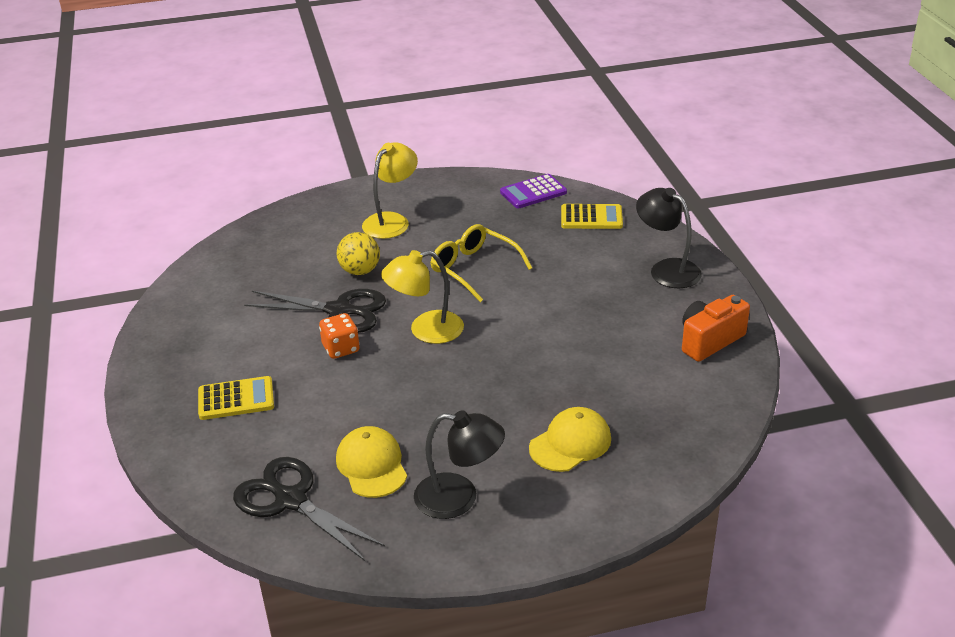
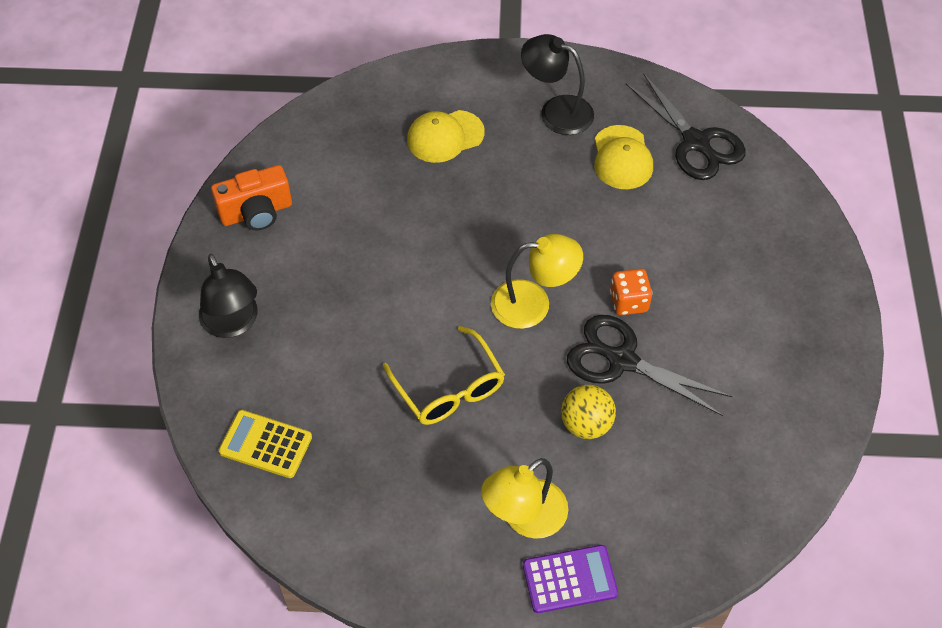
camera: 165 degrees left, 20 degrees up
(236, 399) = (742, 262): yellow calculator -> none
(533, 192) = (313, 525): purple calculator -> purple calculator (569, 579)

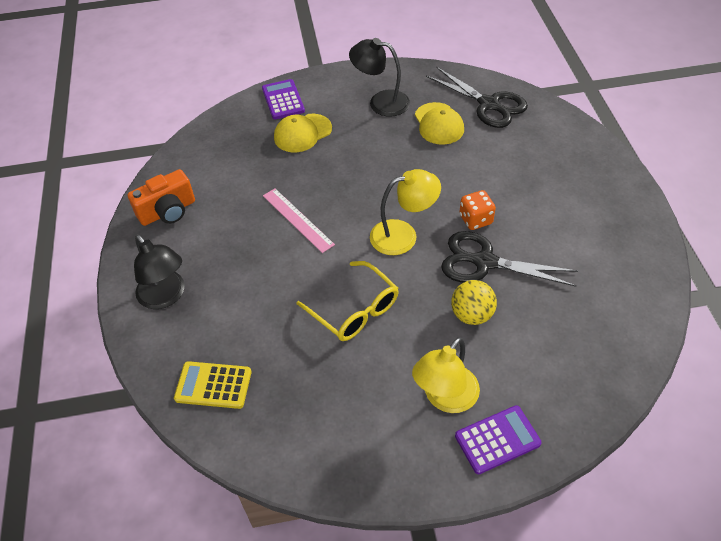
camera: 10 degrees left, 5 degrees down
(410, 256) = (297, 219): none -> pink ruler
(432, 82) = (283, 100): none -> purple calculator

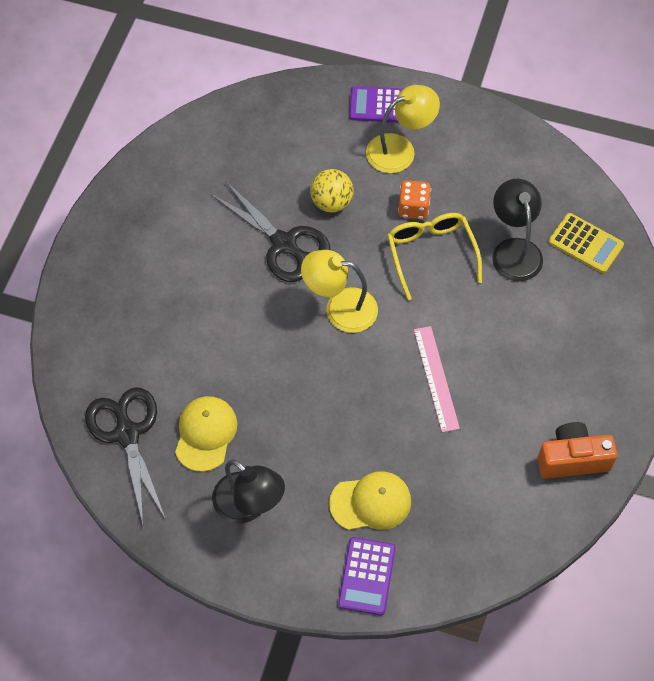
camera: 155 degrees left, 10 degrees up
(166, 296) = (603, 351): black lamp -> black lamp (514, 250)
(475, 219) = (258, 291): orange dice -> orange dice (413, 208)

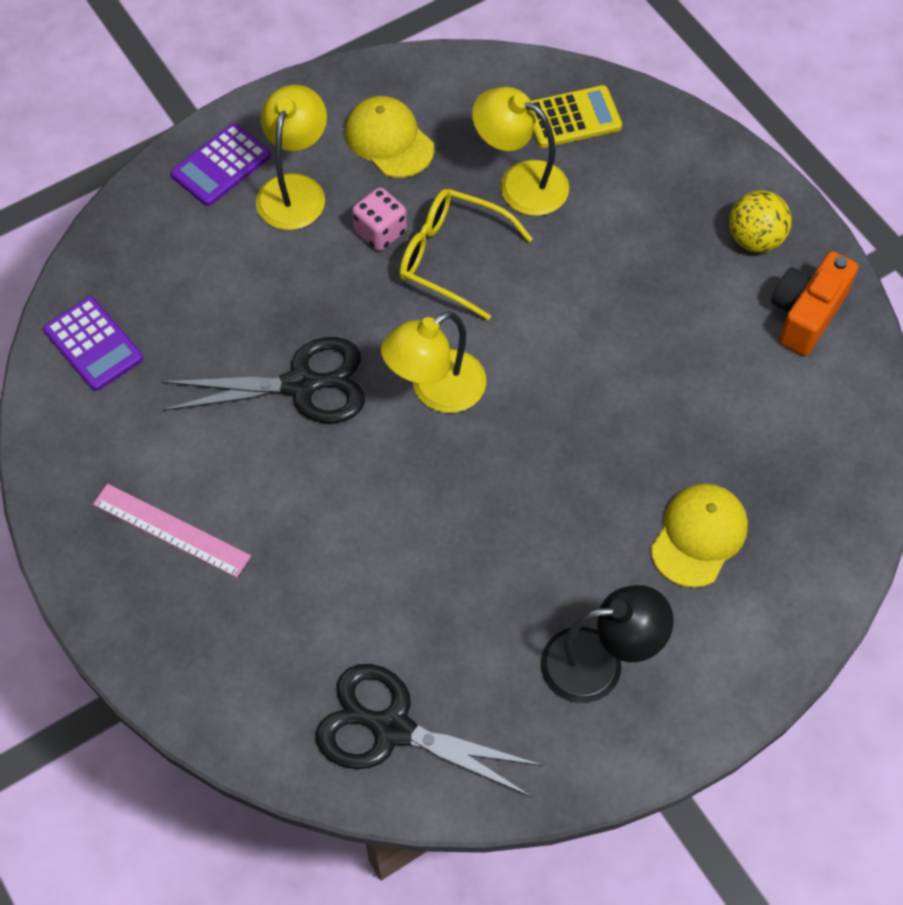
camera: 50 degrees left, 0 degrees up
(205, 434) = (468, 643): yellow cap -> yellow cap (389, 140)
(331, 202) = (295, 301): yellow ball -> yellow ball (755, 239)
(367, 576) = (783, 605): purple calculator -> purple calculator (93, 344)
(413, 208) = (380, 232): orange dice -> pink dice
(436, 378) = (605, 364): pink ruler -> pink ruler (171, 530)
(514, 250) = (520, 182): black lamp -> yellow lamp

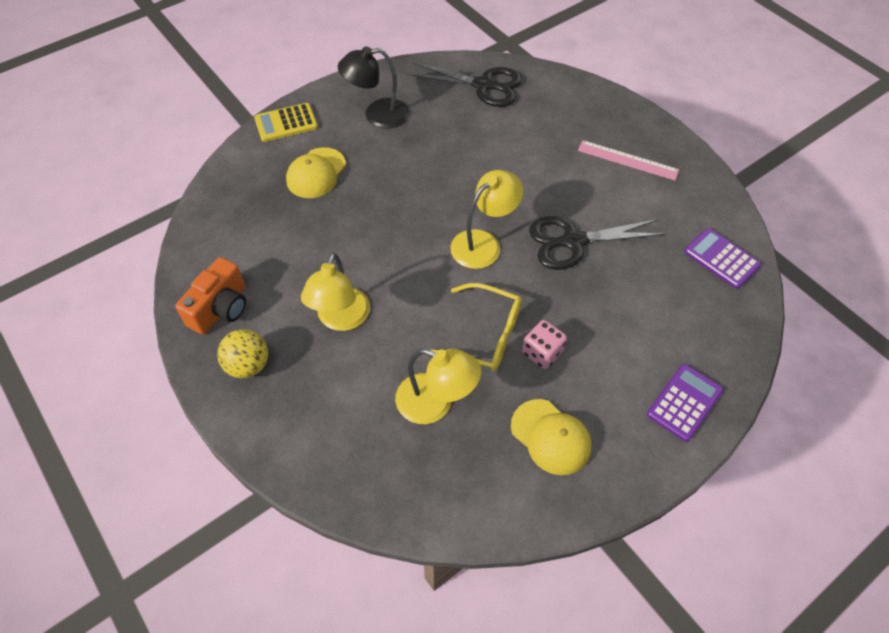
camera: 175 degrees right, 5 degrees down
(295, 189) = (617, 384): yellow lamp -> yellow lamp (340, 319)
(573, 118) = (392, 471): yellow calculator -> yellow calculator (286, 123)

